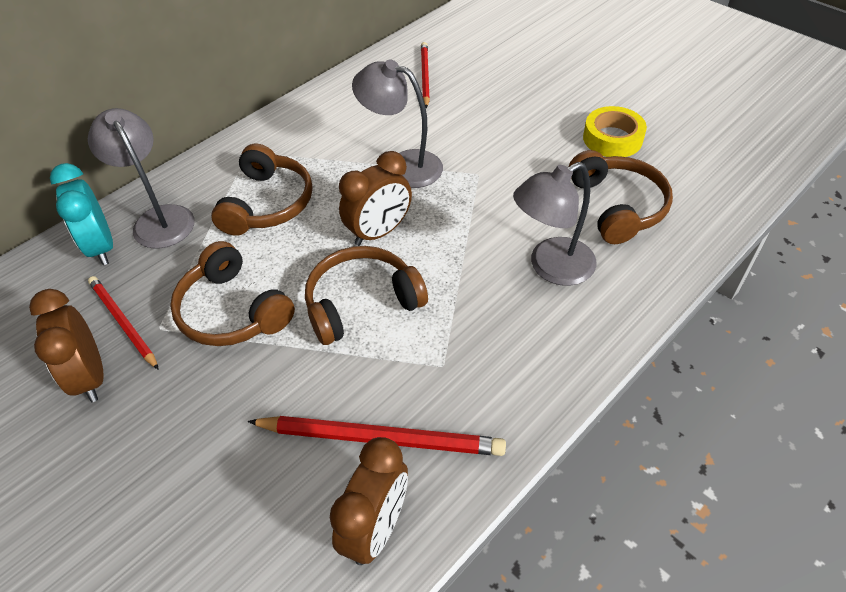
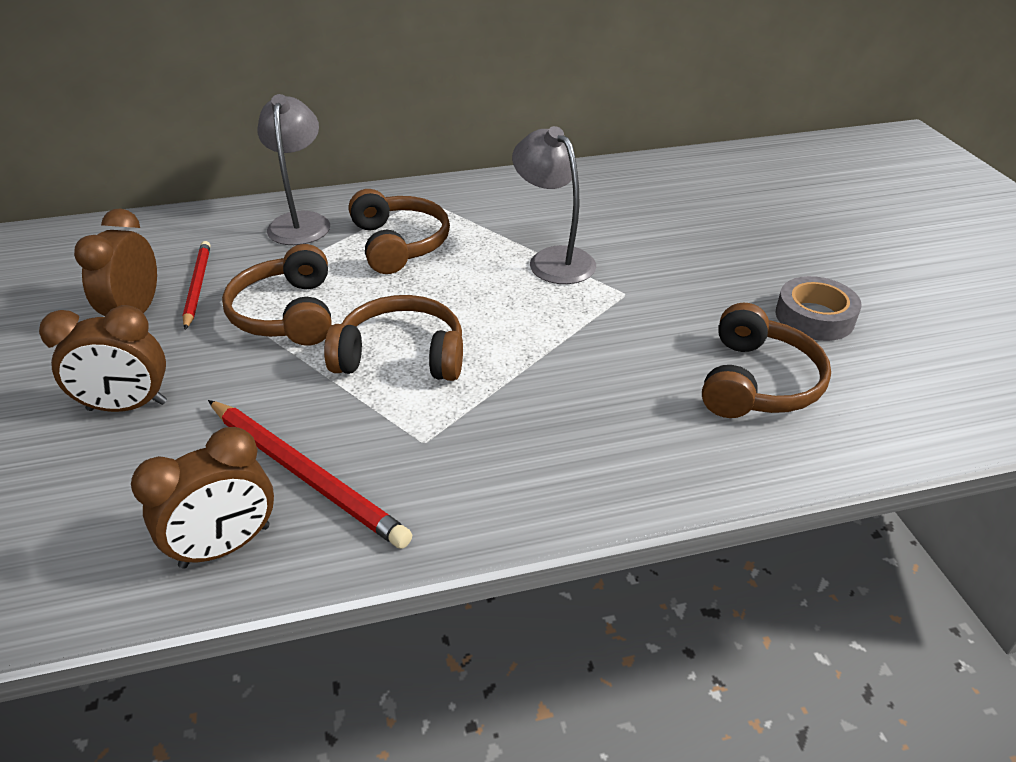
camera: 30 degrees right, 10 degrees down
(101, 247) = (237, 225): turquoise clock -> none
(267, 204) = (399, 244): brown headphones -> brown headphones turned 60 degrees counterclockwise
(379, 232) = (476, 305): brown clock -> brown clock (127, 406)
(425, 76) = (651, 193): red pencil -> none
(551, 267) = (622, 407): grey lamp -> none
(612, 138) = (814, 317): yellow tape -> grey tape

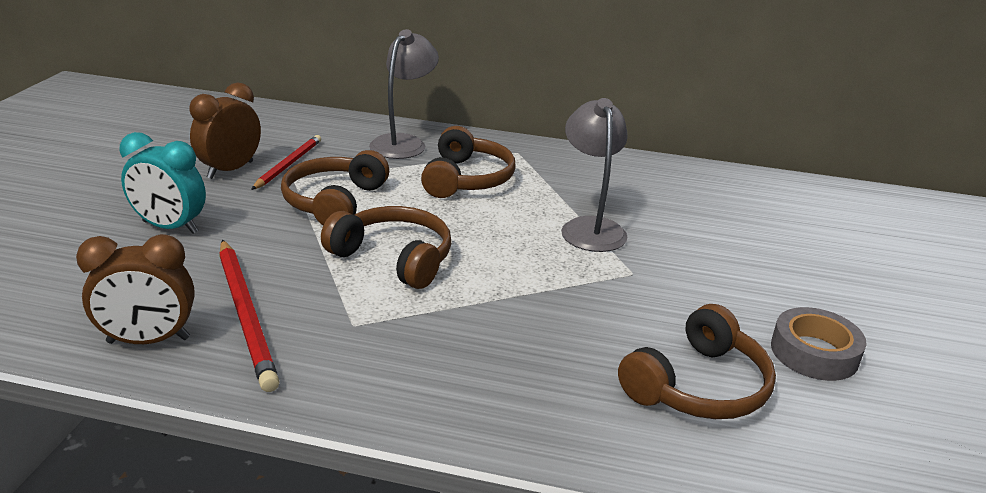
camera: 25 degrees right, 10 degrees down
(127, 406) = (170, 227): brown clock -> turquoise clock

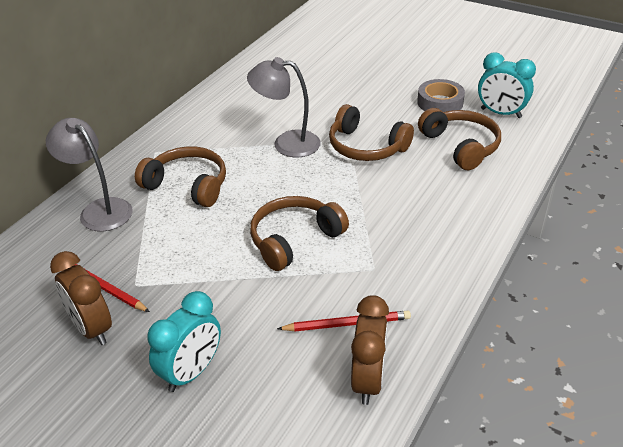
camera: 70 degrees left, 10 degrees up
(246, 314) = (346, 324): red pencil -> red pencil, size x0.66
(334, 202) = (192, 263): brown headphones -> brown headphones (366, 147)
(848, 432) = (501, 113): none -> turquoise clock

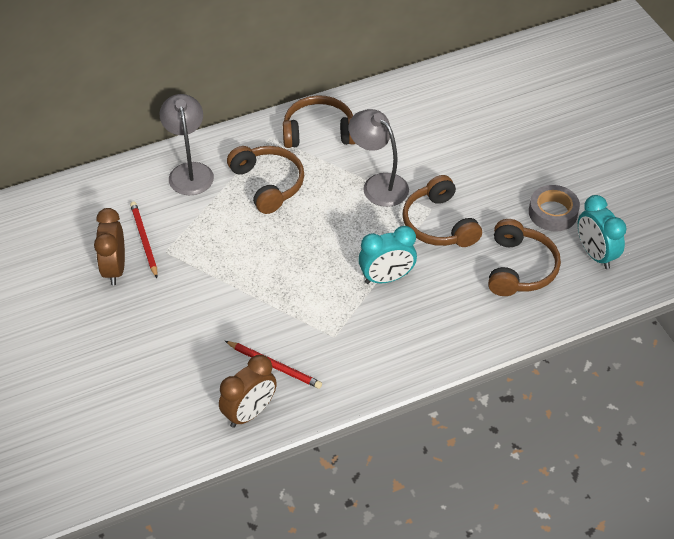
camera: 35 degrees right, 10 degrees up
(191, 372) = (149, 338): turquoise clock -> turquoise clock (386, 278)
(294, 239) = (301, 278): brown headphones -> brown headphones (319, 132)

